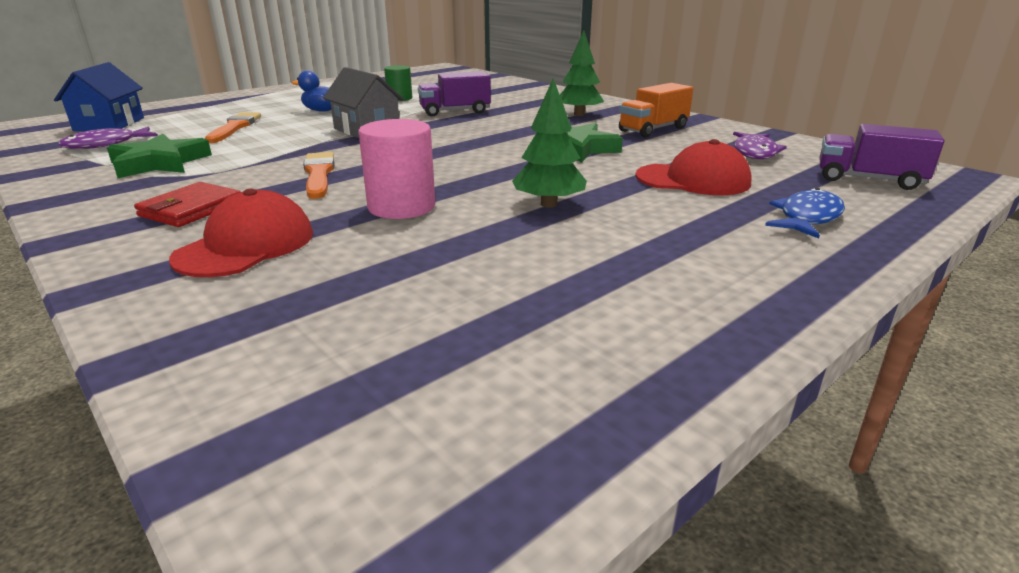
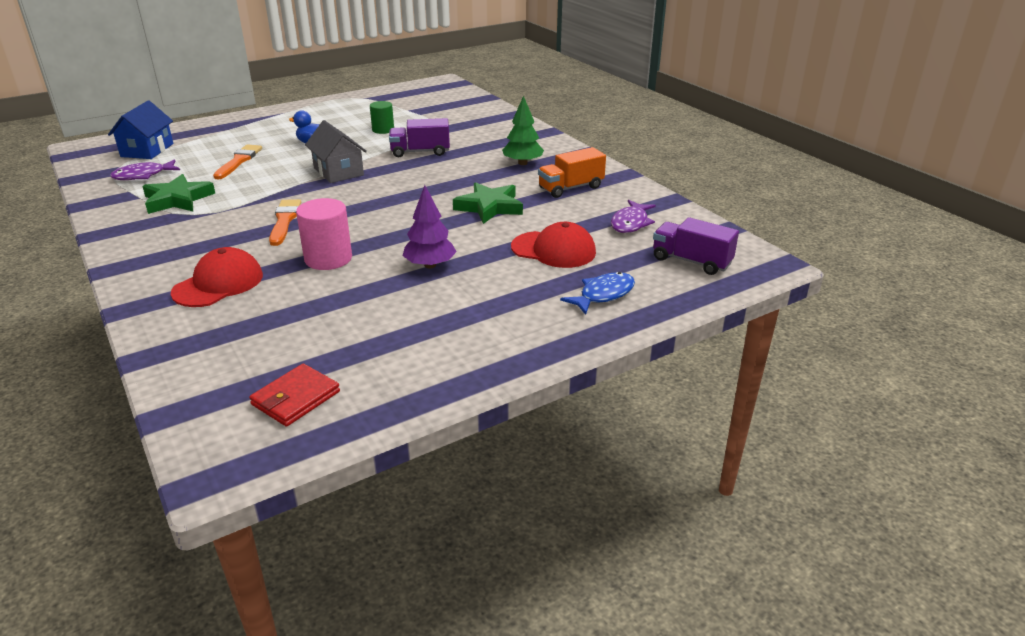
camera: 10 degrees right, 5 degrees up
(191, 209) = (191, 248): red wallet -> red wallet (296, 398)
(548, 204) = (430, 265): green tree -> purple tree

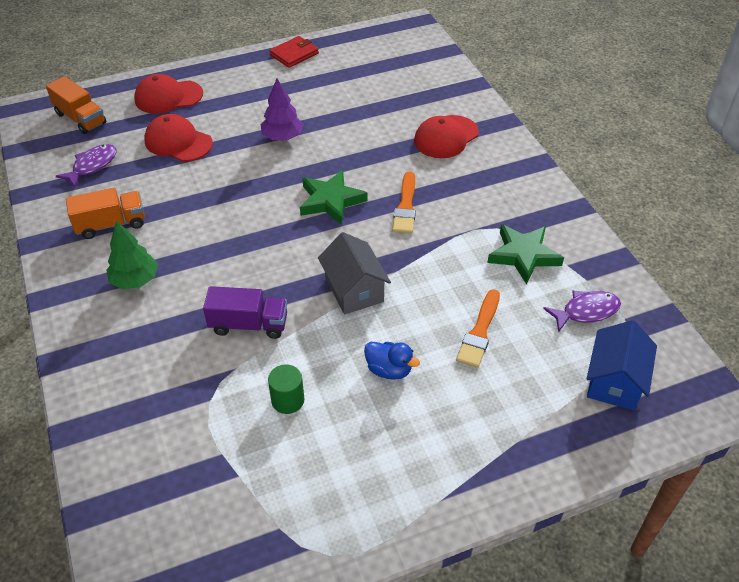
camera: 170 degrees left, 15 degrees up
(296, 398) = (379, 52): red wallet -> red wallet (294, 54)
(328, 259) = (363, 153): pink cylinder -> none
(489, 207) = (207, 203): green star -> green star (331, 201)
(603, 295) = (168, 97): blue fish -> red cap
(691, 261) = (80, 118): purple truck -> orange truck

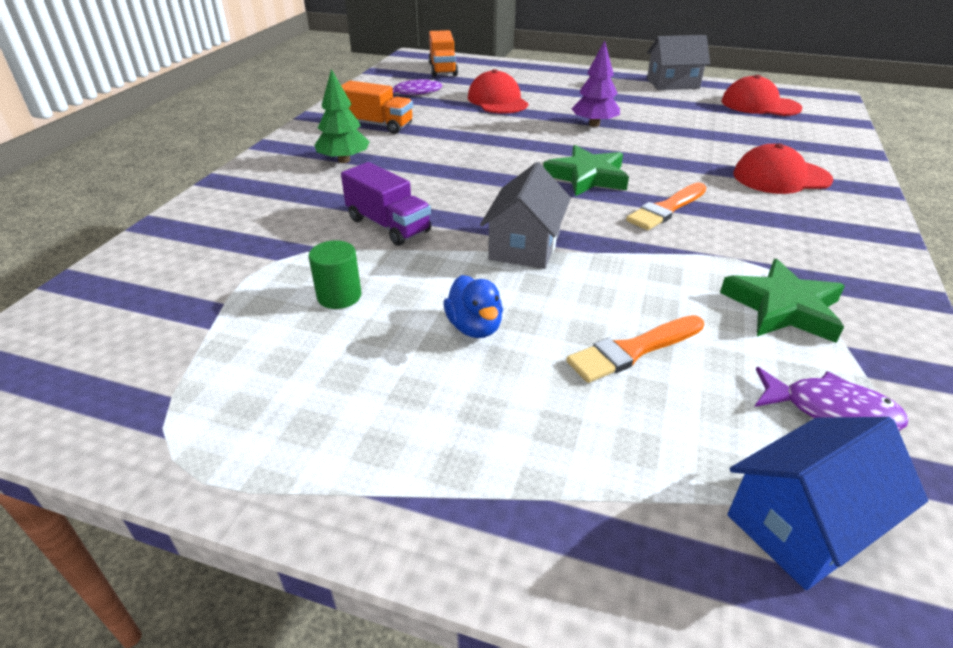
camera: 40 degrees right, 10 degrees down
(168, 97) = (525, 77): red cap -> red cap (760, 105)
(294, 54) = (672, 83): red wallet -> grey house

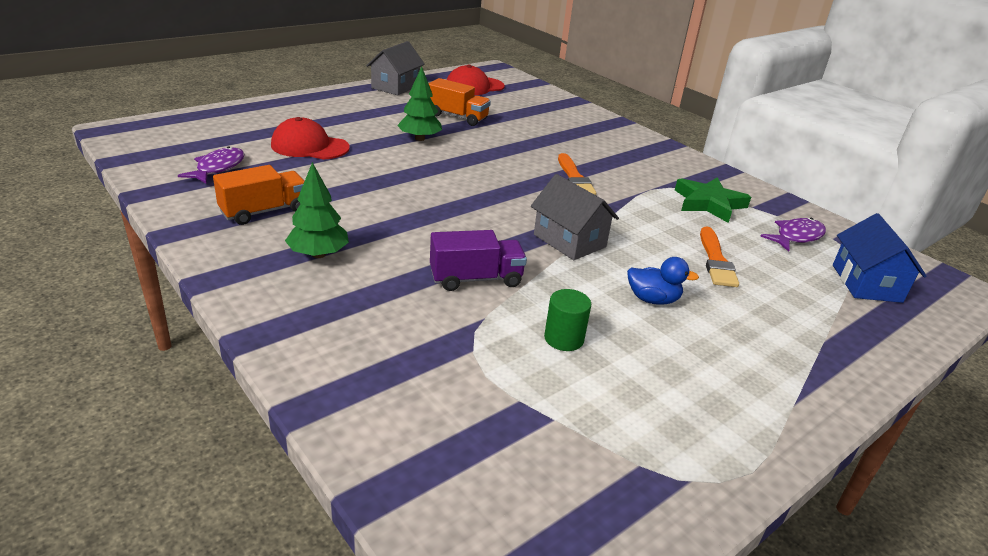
camera: 60 degrees left, 5 degrees down
(443, 69) = (187, 134): orange truck -> orange truck (457, 117)
(587, 177) = (499, 179): green star -> none
(594, 124) = (419, 139): purple tree -> green tree
(781, 177) = (576, 132): red cap -> none

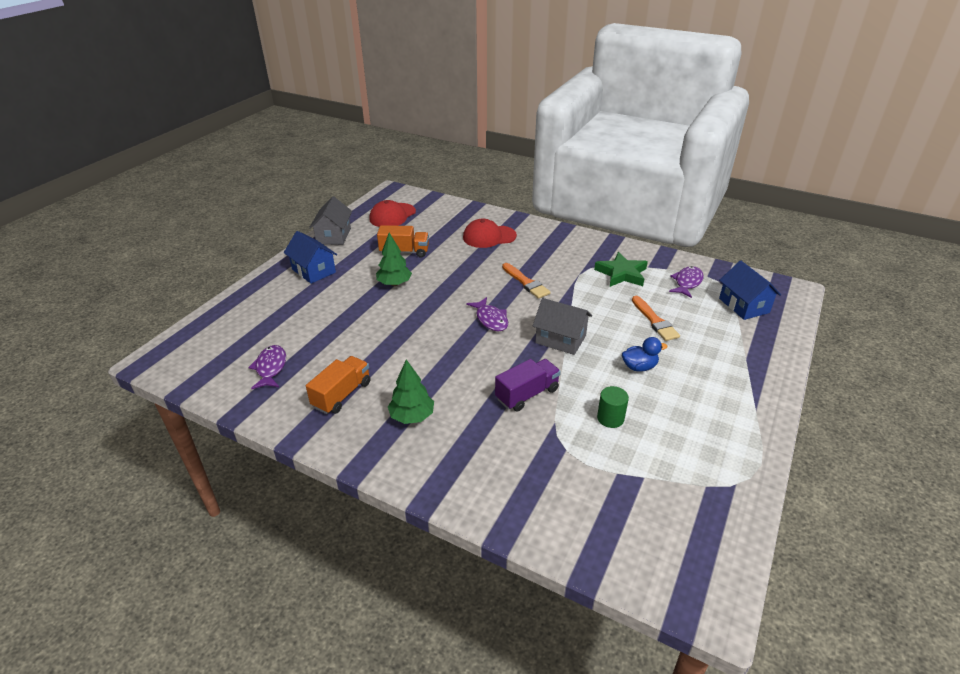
camera: 20 degrees left, 5 degrees up
(309, 146) = (321, 321): red cap -> red cap (489, 237)
(346, 107) = (313, 271): none -> blue house
(499, 198) = (491, 319): none -> purple fish

